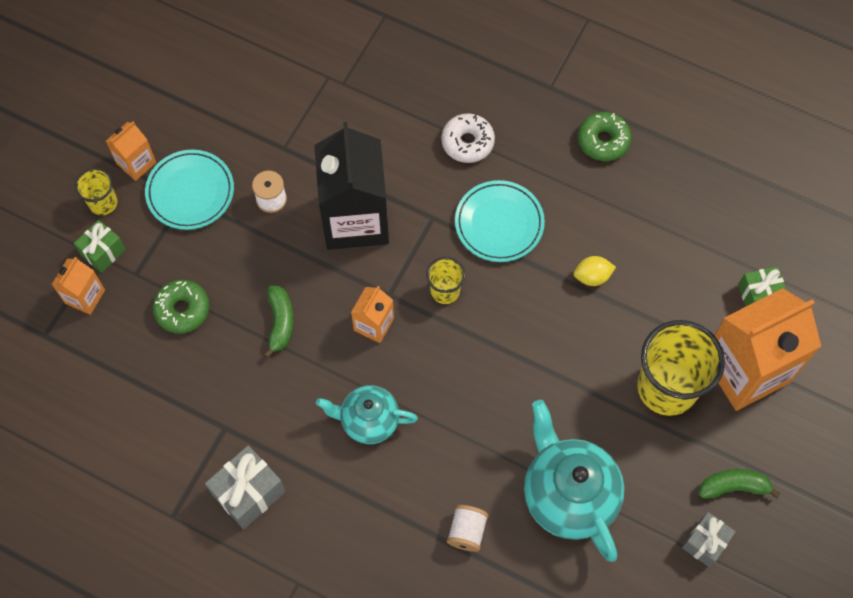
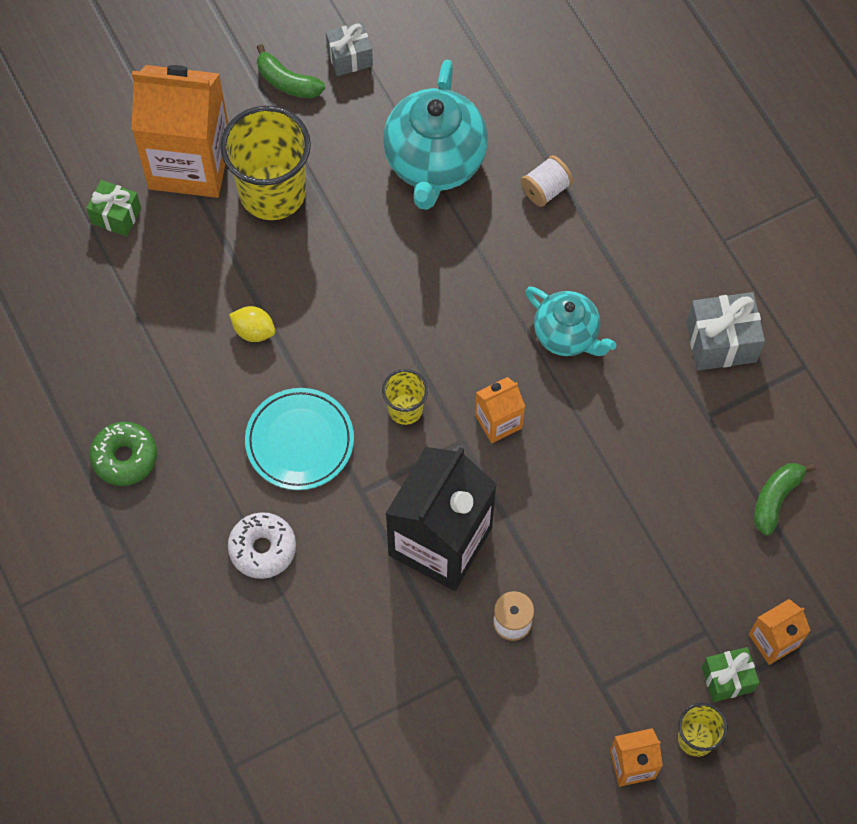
camera: 145 degrees left, 0 degrees up
(182, 310) = (680, 560): green donut -> none
(190, 192) = (593, 688): turquoise plate -> none
(280, 322) = (588, 483): green banana -> green banana (775, 499)

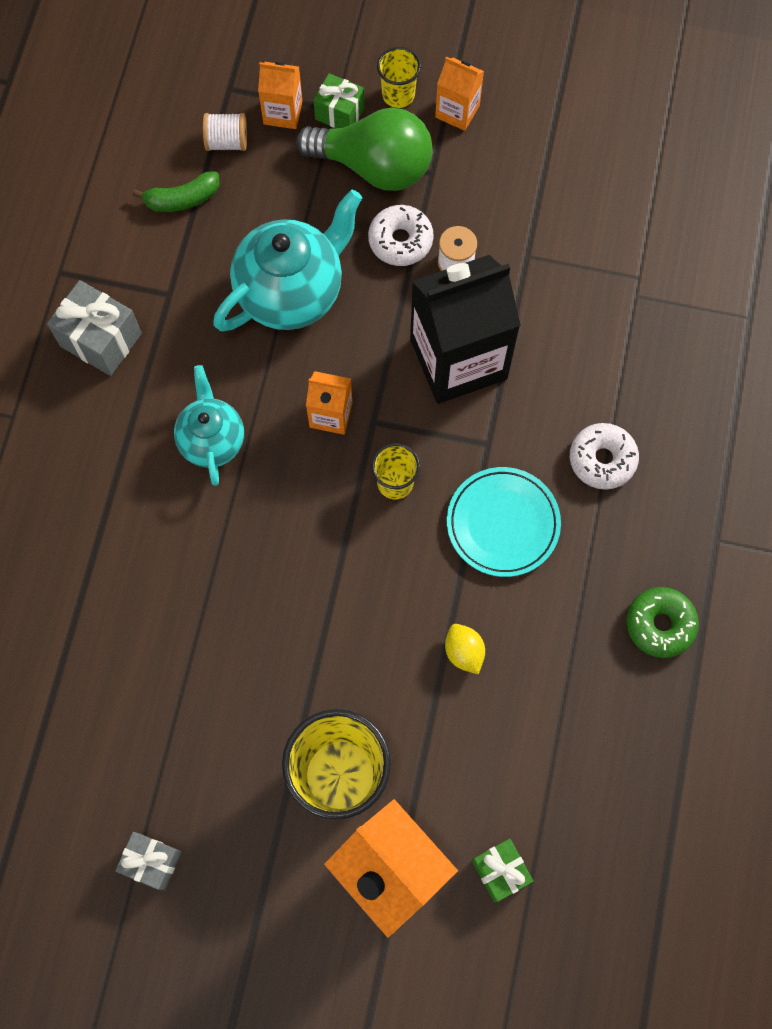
camera: 140 degrees left, 5 degrees up
(287, 82) = (231, 884): green banana -> none
(434, 163) = (175, 685): turquoise teapot -> turquoise teapot (291, 292)
(545, 189) = (107, 580): white spool -> white spool (227, 142)
(573, 604) = (400, 241): none -> white donut
(653, 653) = (374, 167): none -> green light bulb

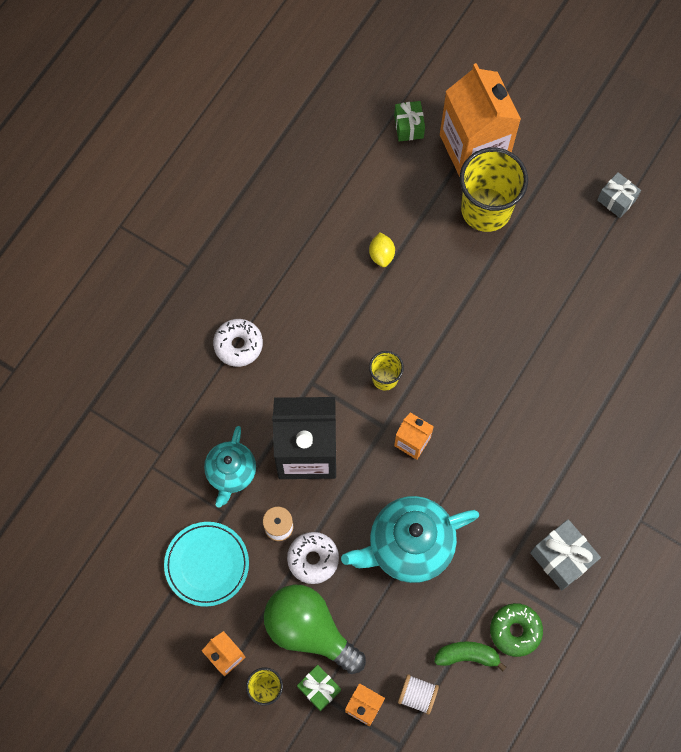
camera: 160 degrees left, 0 degrees up
(212, 440) = (502, 452): turquoise teapot -> turquoise teapot (231, 473)
(503, 523) = (323, 326): turquoise plate -> turquoise plate (207, 564)
(660, 624) = (250, 229): green donut -> green donut (515, 631)

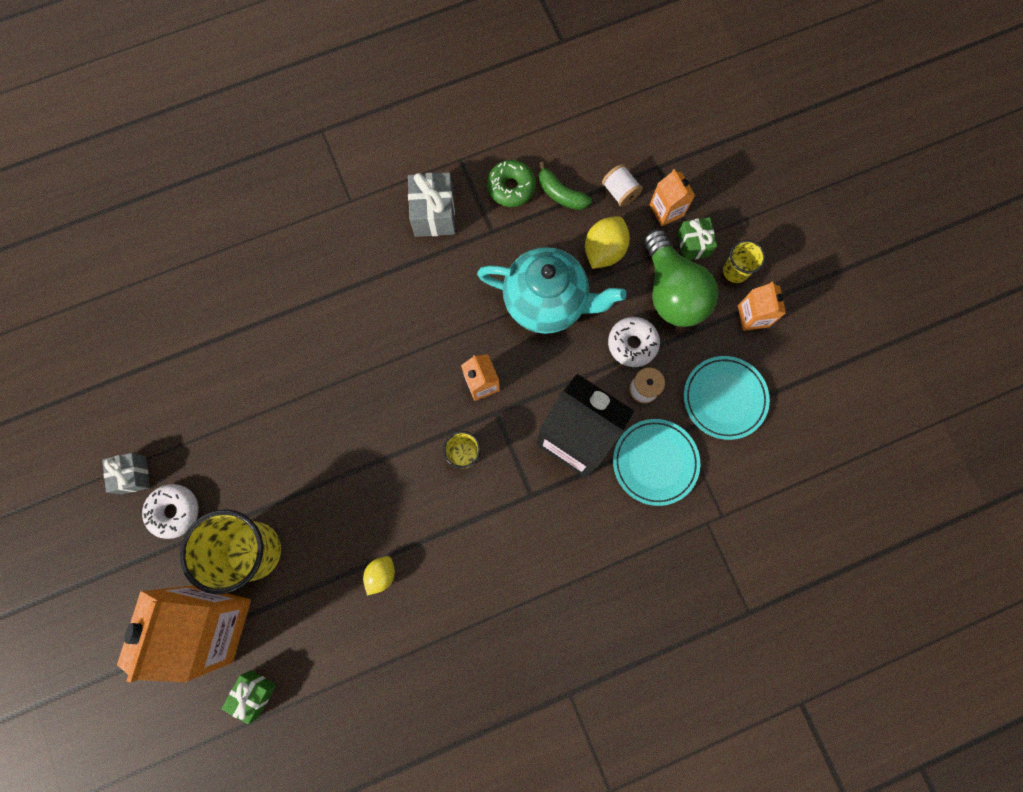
camera: 145 degrees left, 5 degrees up
(231, 473) = (655, 462): turquoise teapot -> turquoise plate
(238, 345) = (573, 578): white donut -> white donut (174, 511)
(393, 627) = (604, 250): none -> yellow lemon

